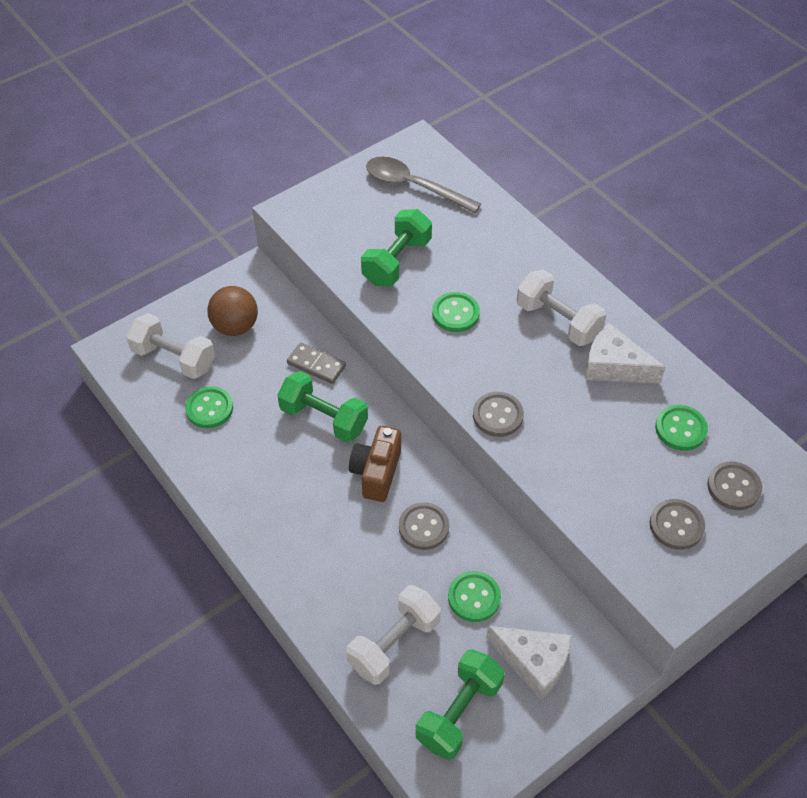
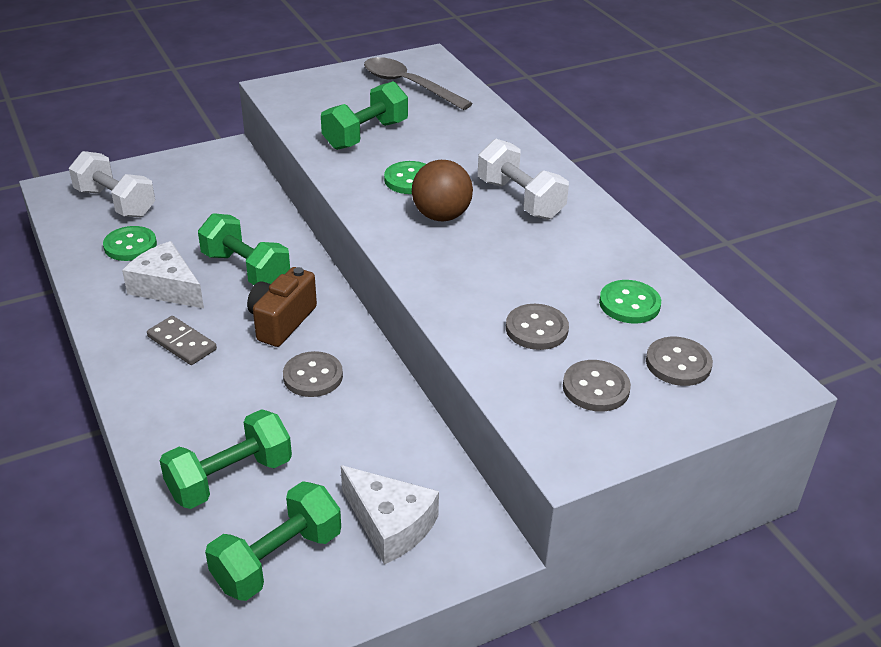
camera: 10 degrees right, 15 degrees down
(235, 326) = (190, 187): brown ball -> brown ball (441, 216)
(316, 365) = (259, 227): grey domino -> grey domino (182, 343)
(394, 644) = (230, 478): white dumbbell -> green dumbbell
(474, 597) = (343, 449): green button -> none
(497, 415) = (421, 264): grey button -> grey button (536, 329)
(614, 366) = (569, 242): white cheese -> white cheese (166, 287)

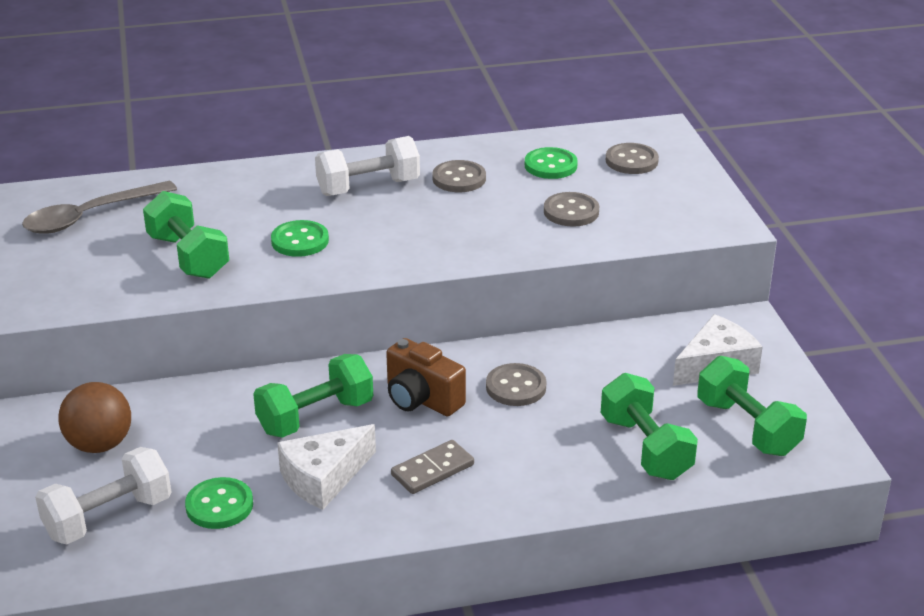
camera: 75 degrees left, 5 degrees down
(441, 216) = (377, 232): brown ball -> brown ball (100, 444)
(596, 388) = (652, 199): grey button -> grey button (459, 179)

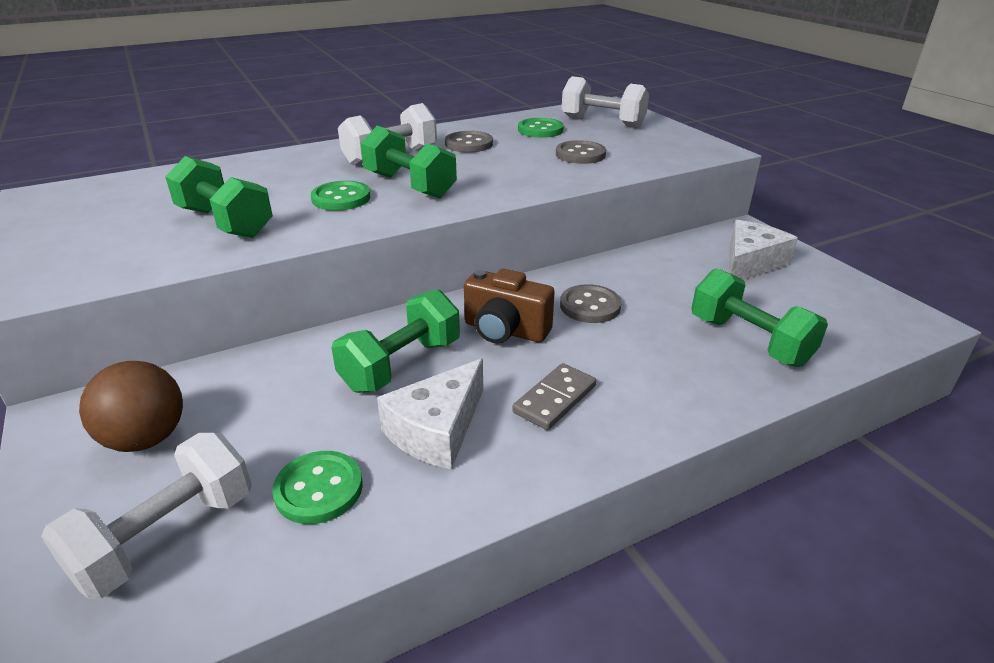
camera: 15 degrees left, 0 degrees up
(90, 216) = (110, 202): grey spoon -> none
(631, 161) = (602, 122): grey button -> white dumbbell
(747, 427) = (821, 308): green dumbbell -> green dumbbell (409, 185)

